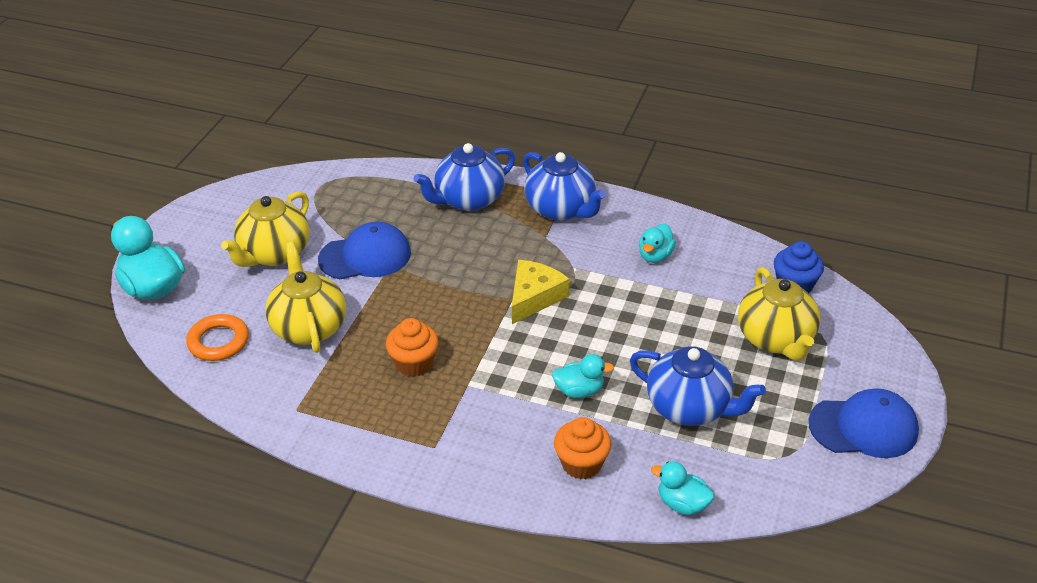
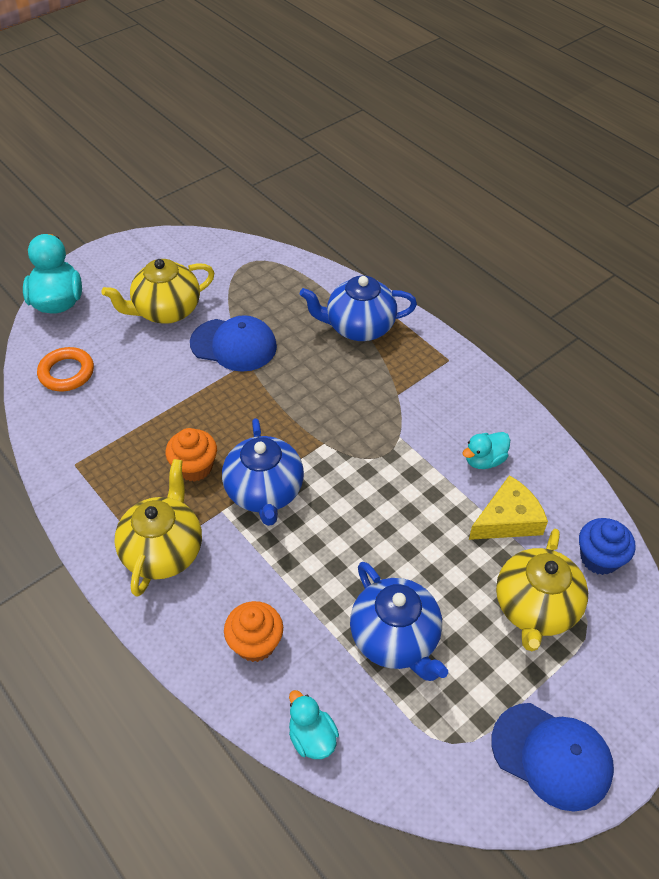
camera: 30 degrees right, 10 degrees up
(309, 327) = (141, 392): yellow teapot -> yellow teapot (164, 550)
(534, 297) = (342, 451): yellow cheese -> yellow cheese (508, 519)
(561, 209) = (433, 372): blue teapot -> blue teapot (265, 492)
(579, 391) = (310, 566): turquoise duck -> none

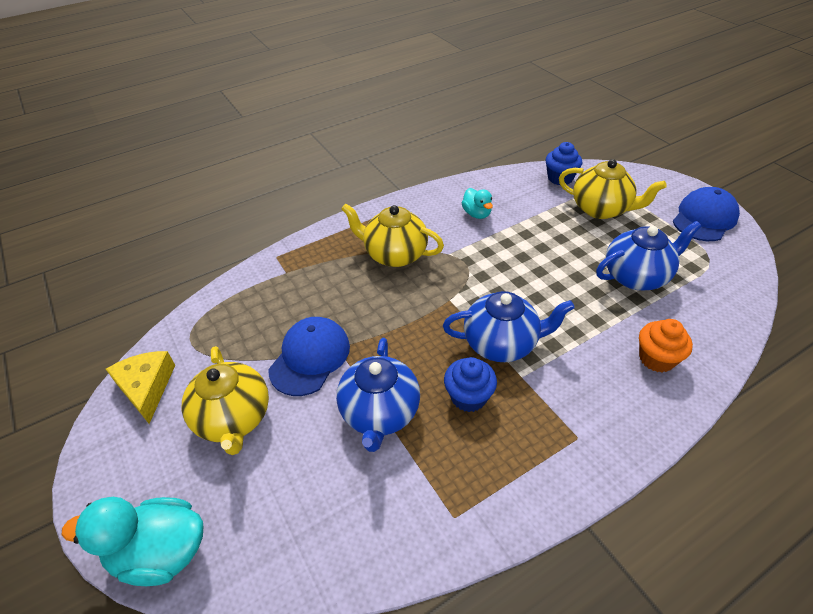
camera: 80 degrees left, 5 degrees down
(67, 373) = (302, 533): orange ring -> none
(164, 550) = (569, 425): yellow teapot -> yellow teapot (394, 254)
(194, 467) = (468, 397): orange cupcake -> blue cupcake
(312, 737) = (728, 329): turquoise duck -> none
(359, 327) = (318, 265): blue teapot -> blue teapot (380, 413)
(508, 519) = (530, 210): yellow cheese -> yellow cheese (146, 387)

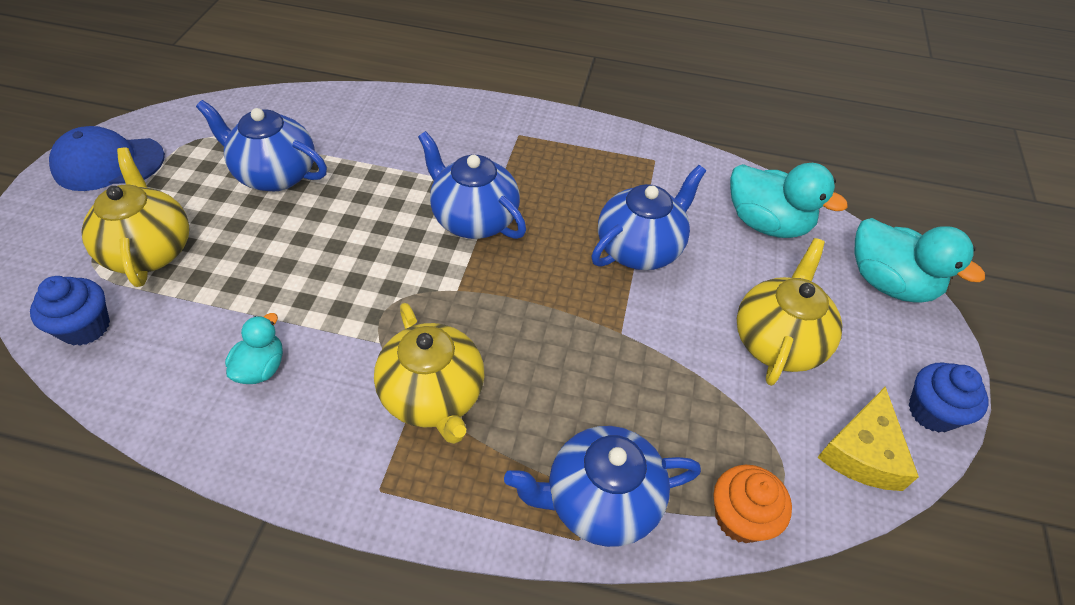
camera: 140 degrees left, 5 degrees up
(278, 273) = (600, 501): none -> blue teapot
(303, 529) = (767, 223): none -> turquoise duck
(310, 357) = (658, 344): blue cap -> none
(468, 397) = (556, 207): blue cupcake -> blue cupcake (932, 412)
(656, 358) = (387, 126): orange cupcake -> orange cupcake (740, 517)

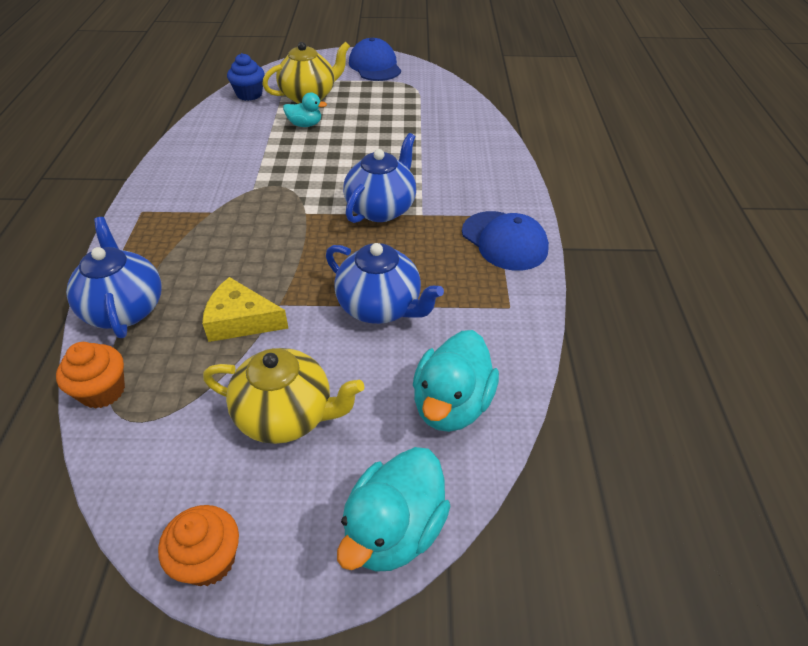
camera: 80 degrees right, 5 degrees down
(261, 368) = (227, 152): turquoise duck -> turquoise duck (305, 125)
(275, 174) = (391, 119): blue teapot -> none
(434, 396) = (210, 219): yellow teapot -> none
(561, 139) = (504, 241): none -> blue cap
(863, 452) = (160, 486): yellow cheese -> yellow cheese (241, 320)
(932, 412) = (209, 560): blue cupcake -> orange cupcake

